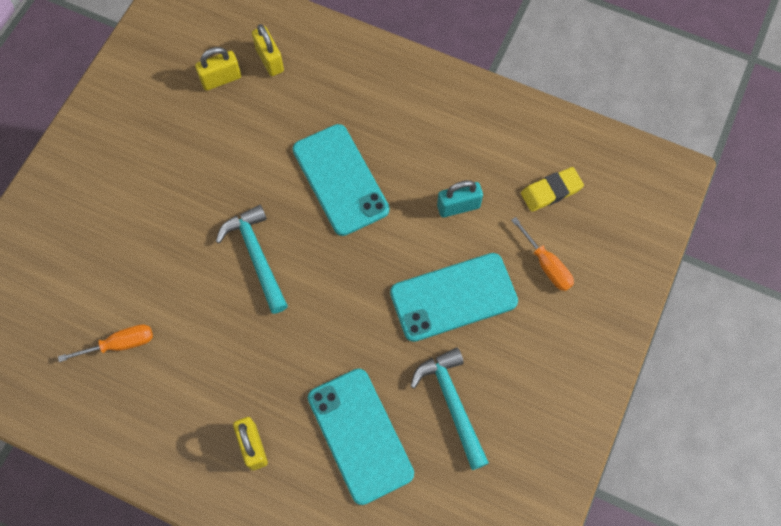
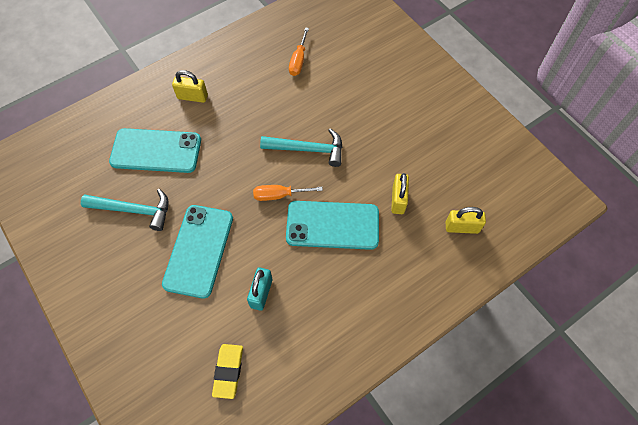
camera: 120 degrees right, 5 degrees down
(221, 79) = (460, 188): yellow padlock -> yellow padlock (398, 200)
(546, 264) = (176, 328): orange screwdriver -> orange screwdriver (279, 195)

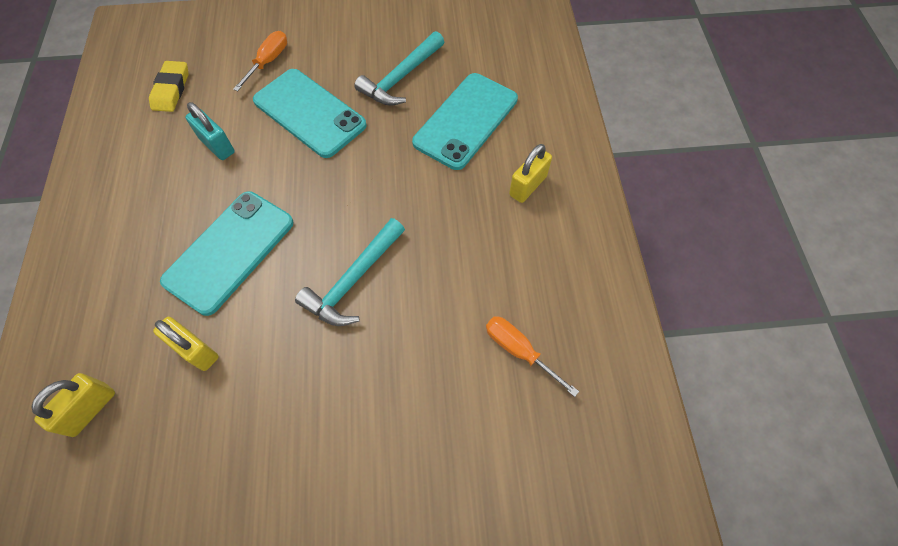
camera: 120 degrees right, 0 degrees up
(228, 371) = (171, 89): yellow eraser -> yellow eraser turned 60 degrees clockwise
(279, 195) = (313, 215): orange screwdriver -> orange screwdriver (268, 62)

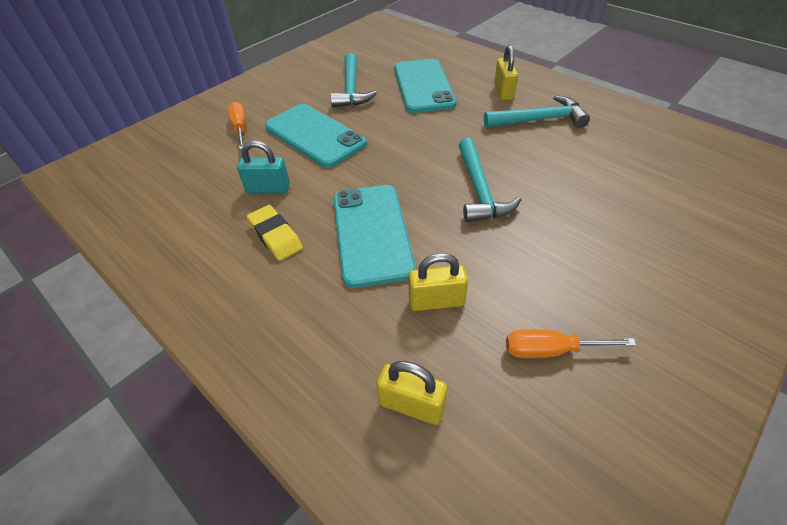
camera: 40 degrees left, 15 degrees down
(90, 409) = (411, 405): yellow padlock -> yellow padlock turned 60 degrees counterclockwise
(171, 89) = (177, 183): yellow eraser -> yellow eraser (275, 236)
(309, 113) = (314, 135): turquoise phone -> turquoise phone turned 45 degrees clockwise
(511, 248) = (539, 120): none -> turquoise hammer
(519, 351) = (618, 156): orange screwdriver -> orange screwdriver (551, 350)

